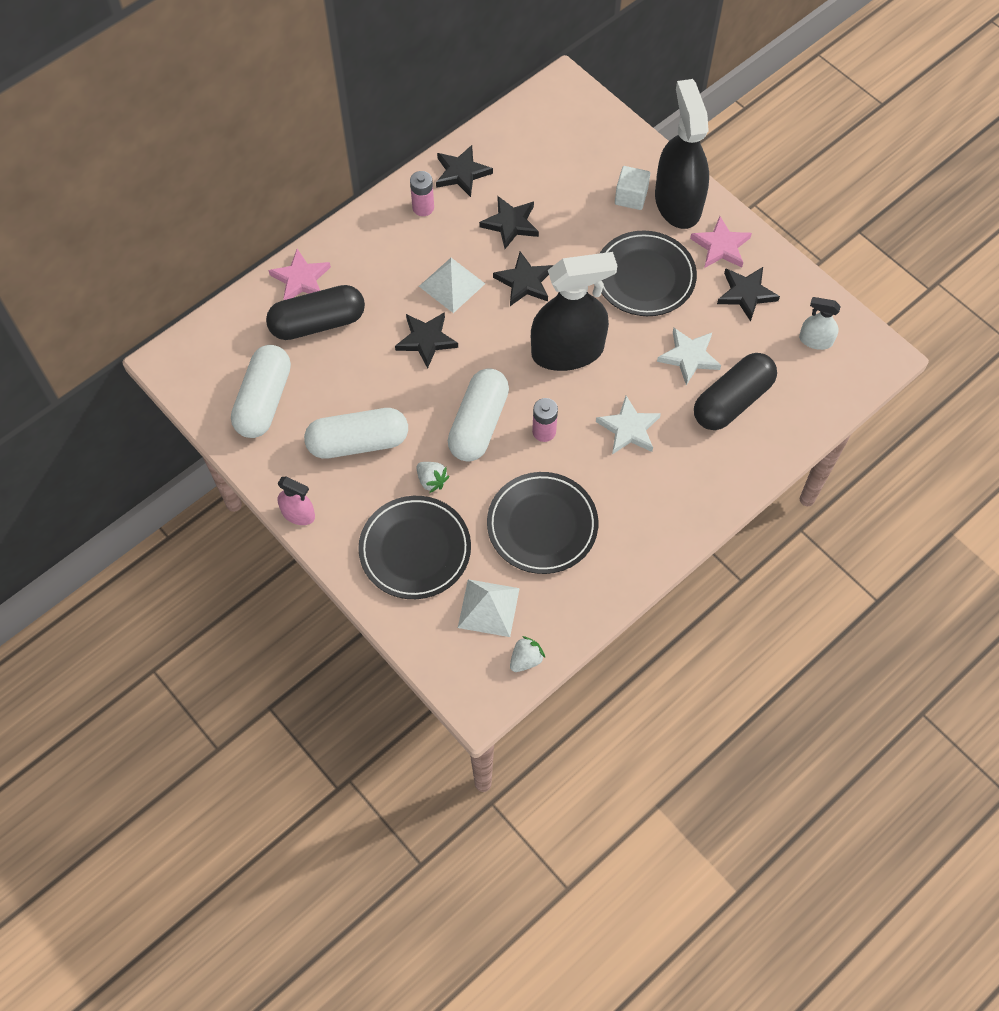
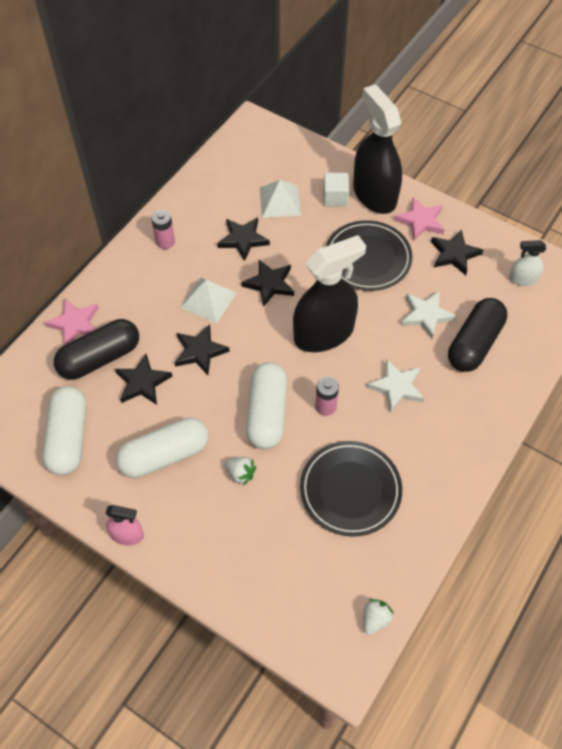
camera: 15 degrees left, 5 degrees down
(415, 550) = (244, 541): black plate -> none
(462, 173) = (190, 207): black star -> black star (142, 382)
(488, 608) = (326, 579): white pyramid -> white pyramid (280, 201)

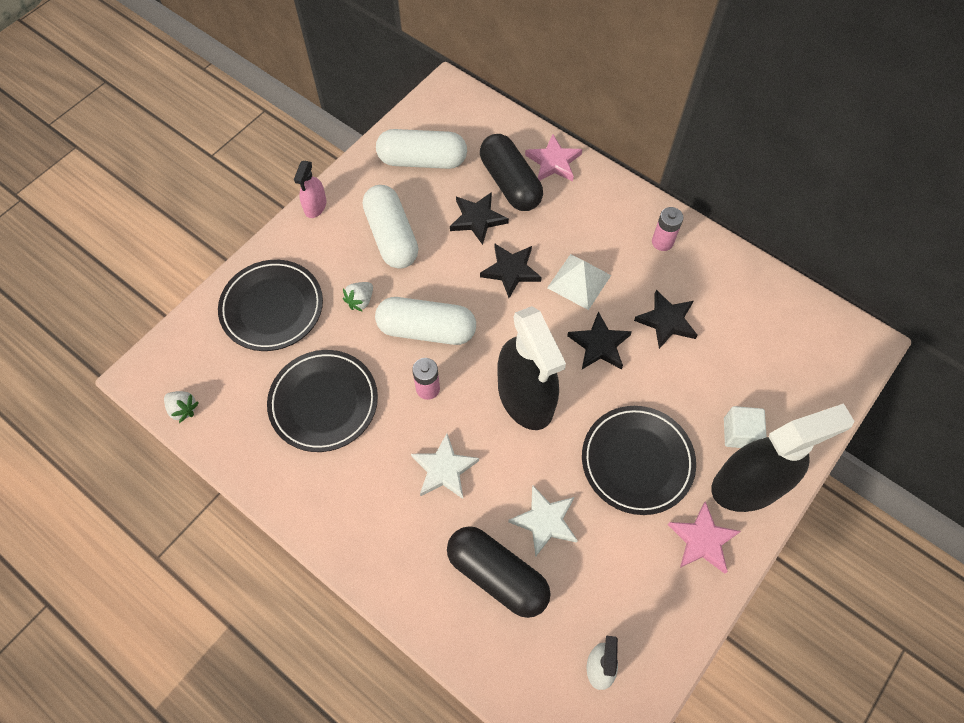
camera: 95 degrees right, 5 degrees up
(254, 556) = (272, 308): none -> black plate
(280, 201) = (729, 366): white pyramid -> none
(454, 254) = (644, 577): black star -> none

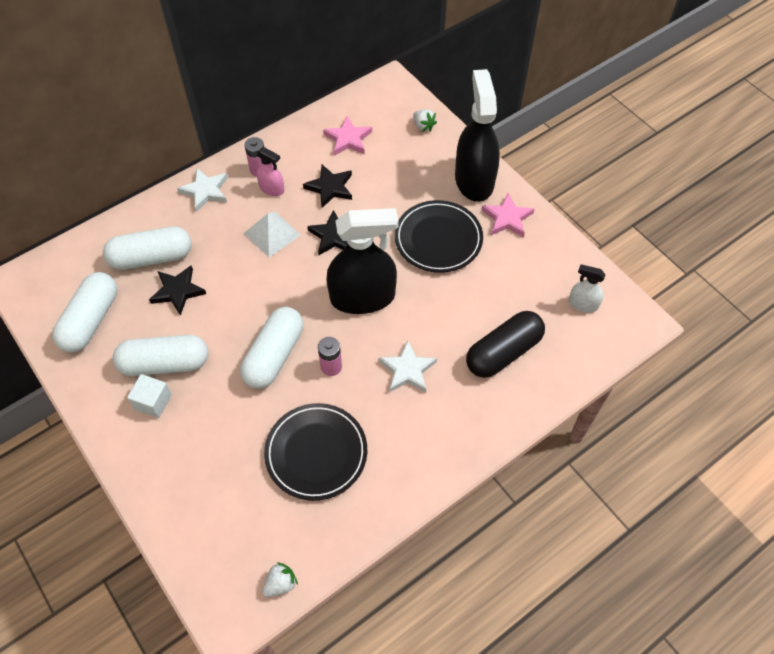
camera: 75 degrees left, 5 degrees down
(272, 308) = (199, 483): black plate -> none
(315, 206) = (98, 424): pink spray bottle -> pink spray bottle (272, 189)
(360, 301) = (223, 403): white strawberry -> white strawberry (423, 126)
(510, 183) = (151, 257): black capsule -> white capsule
(511, 271) = (241, 279): black star -> none
(545, 521) = (469, 310): white star -> white star (205, 191)
(553, 162) = (145, 220): pink star -> pink star (348, 139)
(739, 433) = (435, 173): white cube -> white cube (153, 402)

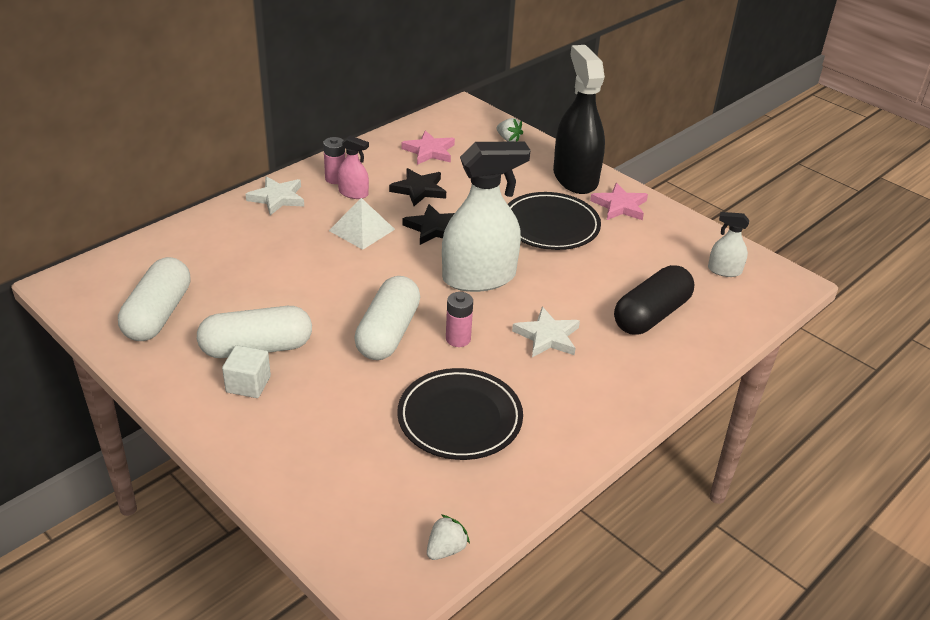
camera: 10 degrees left, 20 degrees down
(151, 257) = (224, 256): white capsule -> none
(178, 291) = (261, 283): black star -> none
(362, 297) = (479, 277): black spray bottle -> white spray bottle

